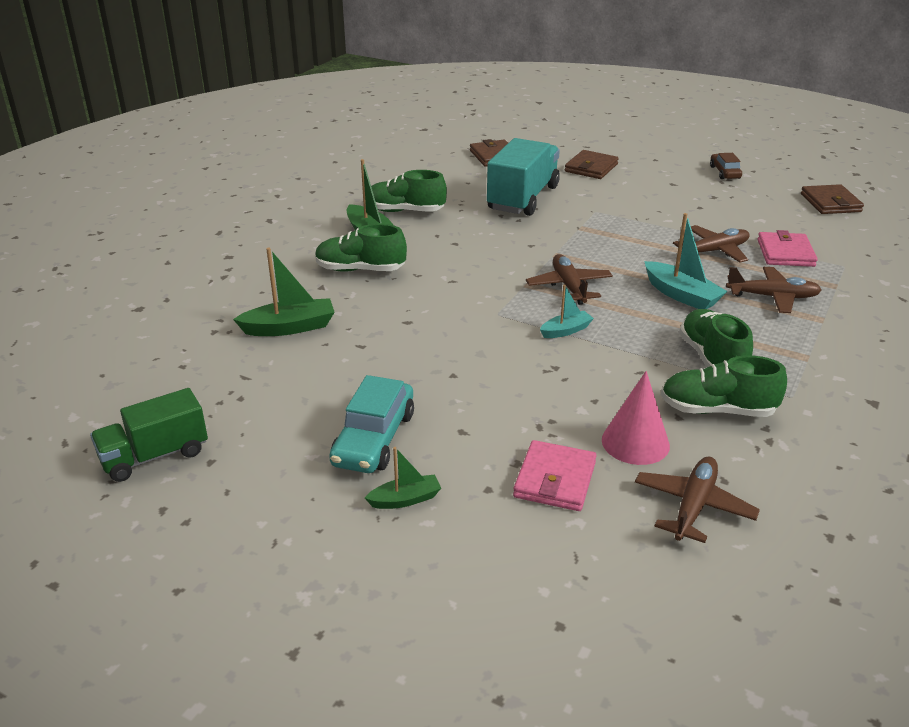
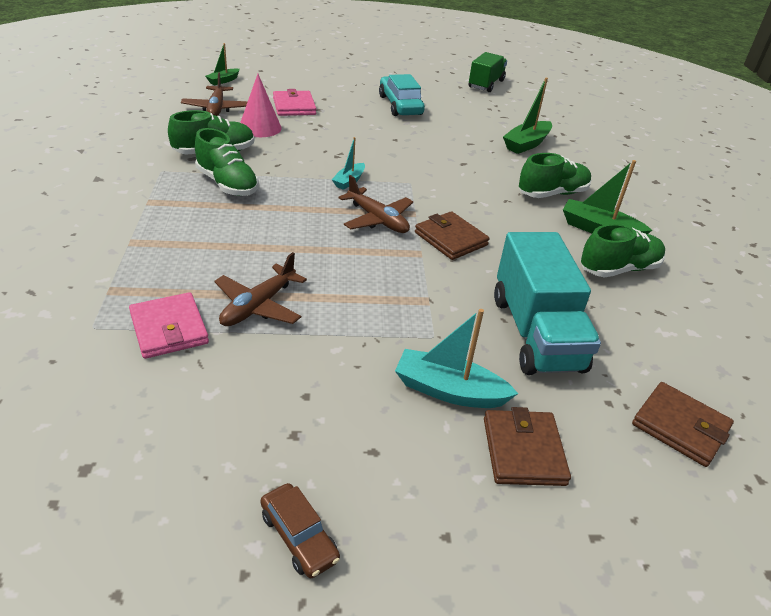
camera: 145 degrees right, 5 degrees up
(405, 499) = (358, 89): green boat -> green boat (223, 81)
(681, 295) = (273, 236): turquoise boat -> turquoise boat (449, 391)
(773, 297) = (181, 256): brown plane -> none
(830, 203) = (86, 492): brown wallet -> brown wallet (450, 239)

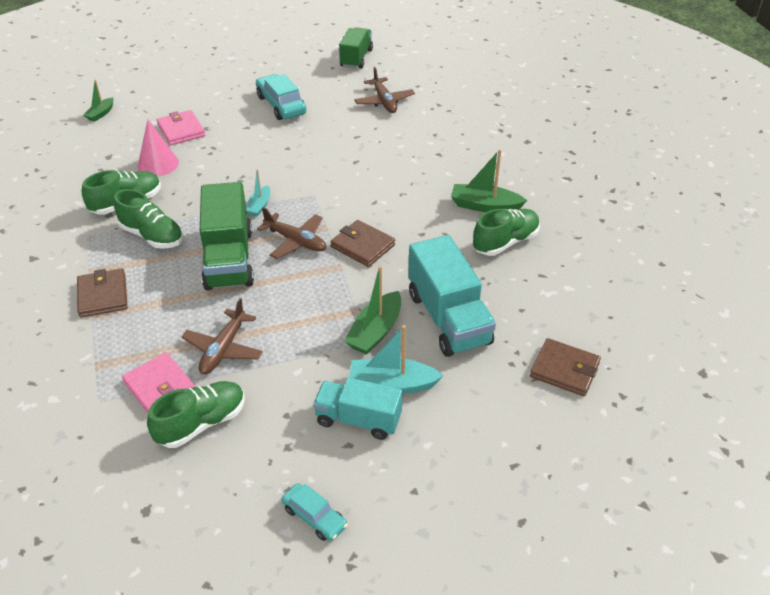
camera: 10 degrees left, 5 degrees up
(216, 109) = (108, 151): brown plane -> brown plane (384, 101)
(299, 221) = (229, 259): none -> green truck
(299, 537) = (314, 517): brown car -> turquoise car
(395, 423) = (358, 420): none -> turquoise truck
(523, 451) = (455, 417): brown wallet -> brown wallet (103, 295)
(526, 144) = (408, 125): green boat -> green boat (375, 331)
(552, 194) = (440, 177): green shoe -> green shoe (201, 423)

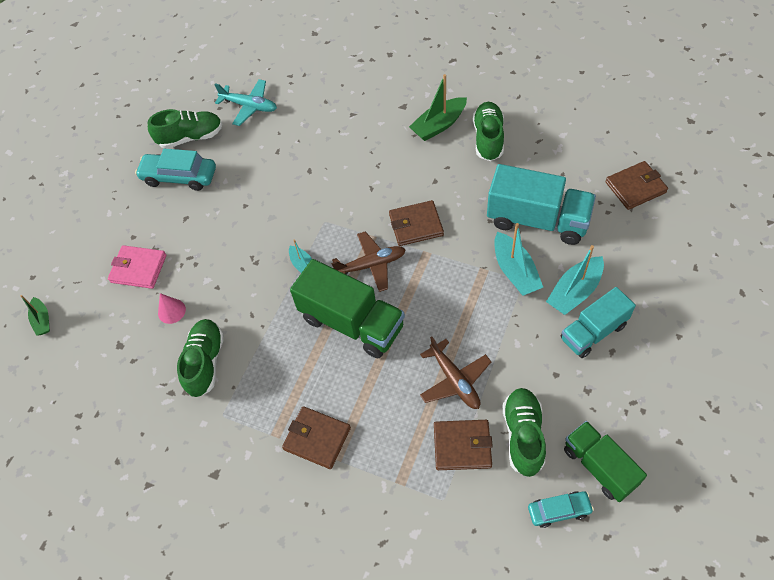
camera: 45 degrees left, 15 degrees up
(152, 236) = (271, 364): green shoe -> green shoe (191, 137)
(158, 164) = (171, 311): pink cone -> pink cone, size x0.63
(160, 387) = (462, 446): pink wallet -> brown wallet
(314, 517) = (662, 408): turquoise car -> turquoise car (559, 510)
(356, 58) = (168, 88): green truck -> green truck (599, 466)
(375, 331) = (515, 271): green boat -> turquoise boat
(384, 101) = (250, 106): brown plane -> turquoise plane

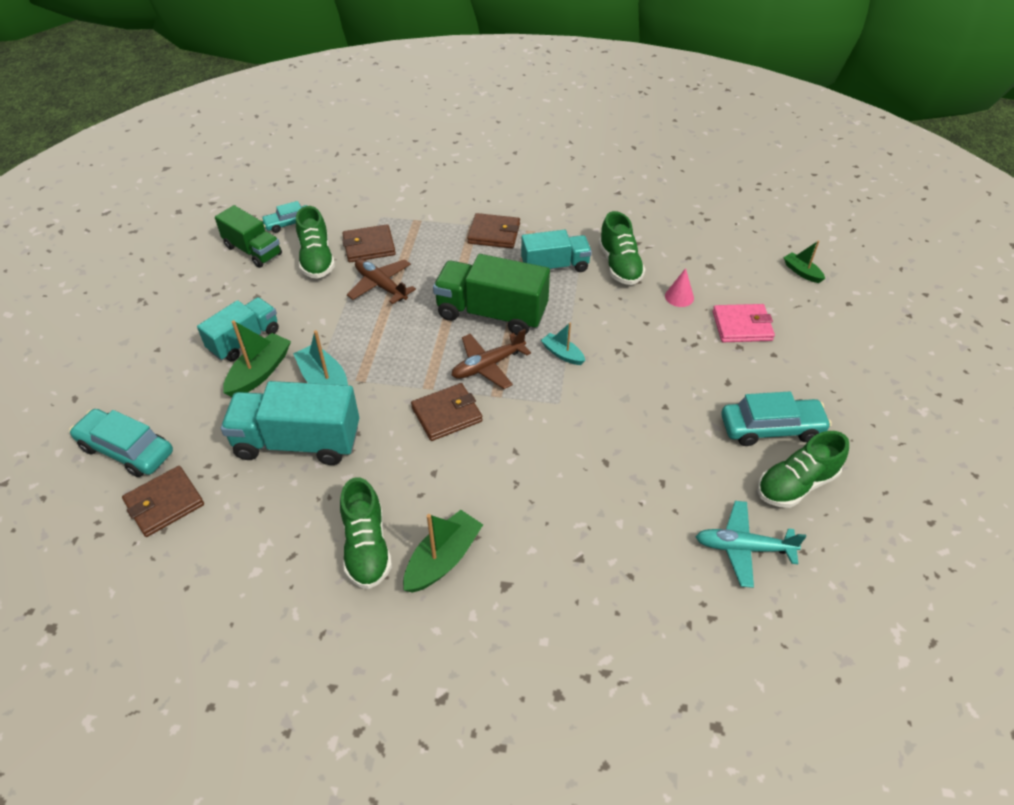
camera: 160 degrees right, 10 degrees down
(270, 374) = (555, 266): none -> turquoise truck
(574, 291) = (260, 373): turquoise boat -> green boat
(678, 234) = (126, 450): none -> turquoise car

